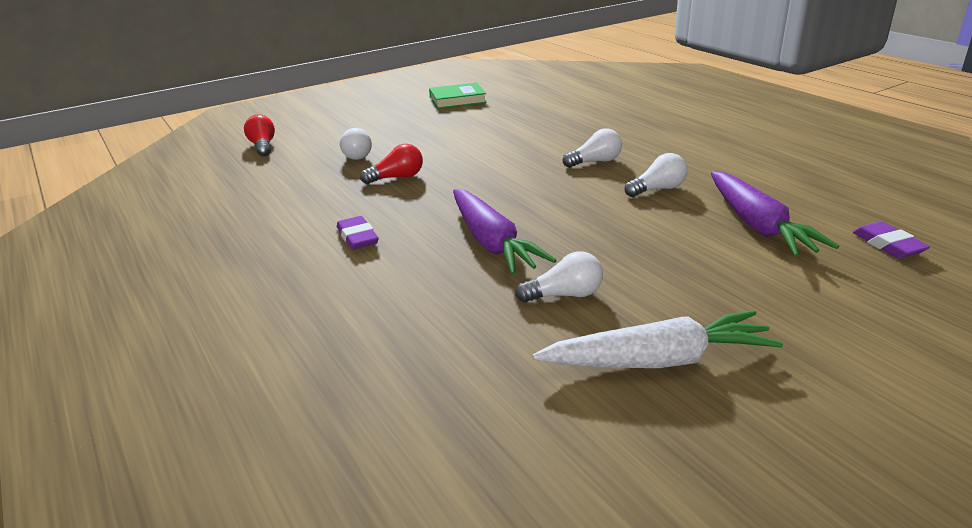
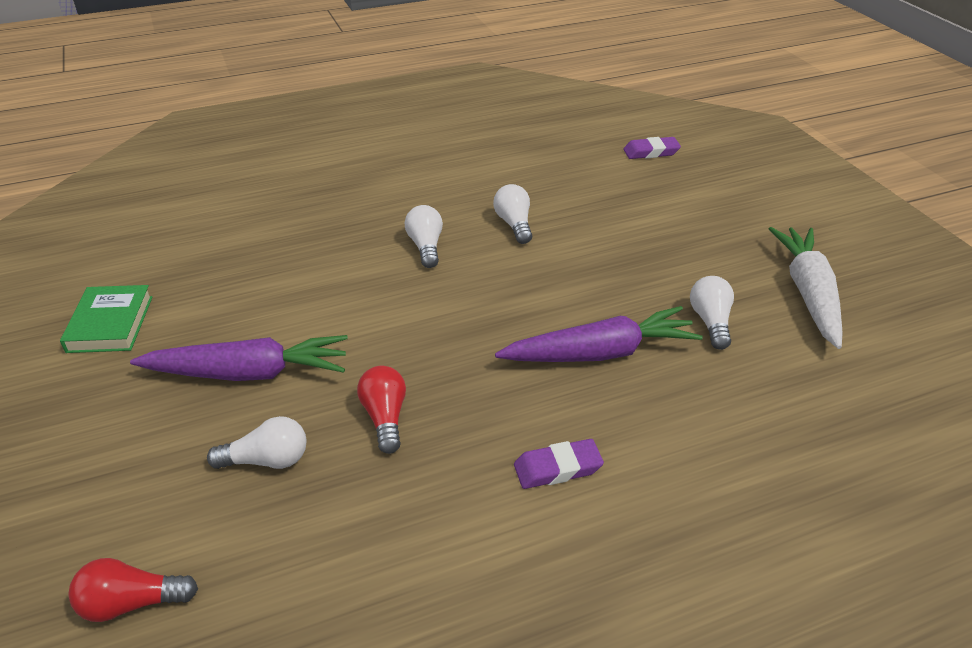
camera: 80 degrees left, 10 degrees up
(758, 225) = (606, 194): purple carrot -> purple carrot (249, 373)

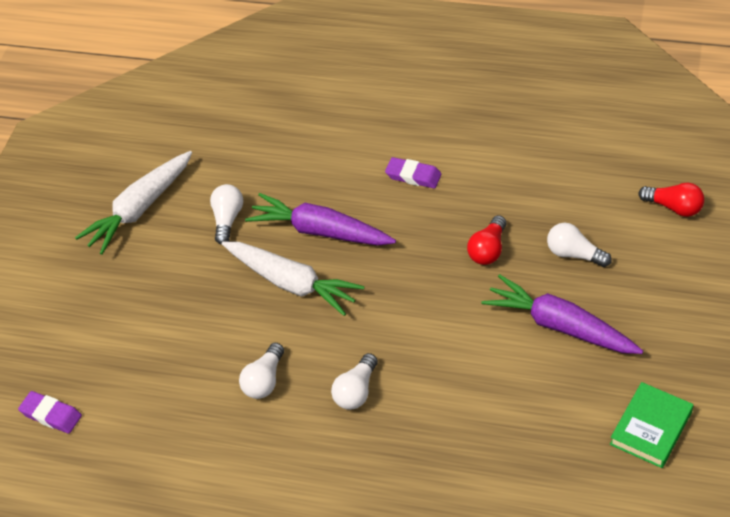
camera: 140 degrees left, 10 degrees up
(573, 296) = (292, 283): none -> white carrot
(710, 322) = (227, 219): white light bulb -> white light bulb turned 150 degrees clockwise

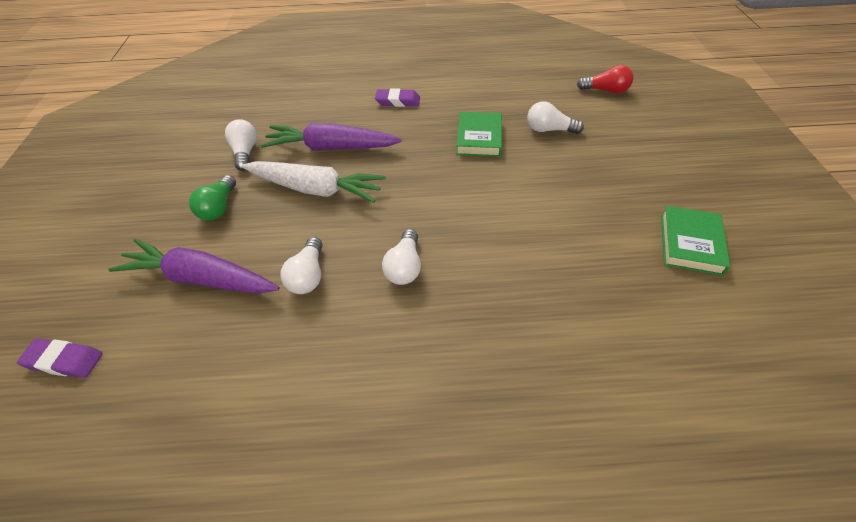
camera: 20 degrees left, 0 degrees up
(140, 209) = (161, 158): white carrot -> none
(192, 285) = (219, 207): none -> green light bulb
(488, 250) = (479, 138): red light bulb -> green book
(560, 326) = (565, 180): purple carrot -> purple carrot (200, 278)

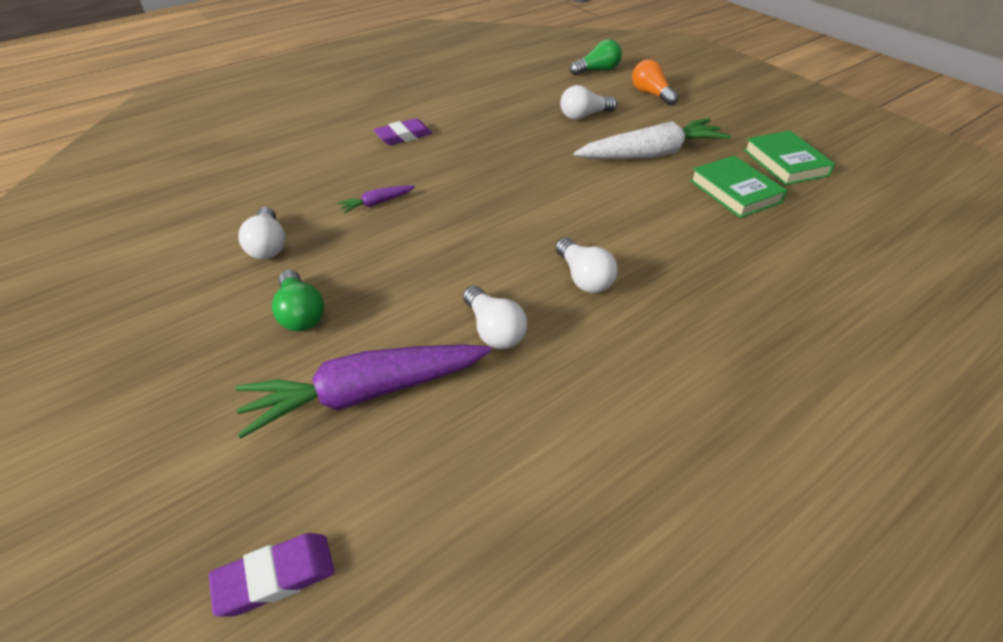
camera: 35 degrees left, 5 degrees down
(245, 152) = (268, 245): white light bulb -> white light bulb turned 150 degrees counterclockwise
(315, 189) = (405, 248): white carrot -> white carrot (651, 154)
(331, 148) = (377, 203): purple carrot -> purple carrot, size x0.44
(479, 138) = (527, 142): green book -> green book (735, 191)
(605, 91) = (597, 70): red light bulb -> green light bulb
(631, 129) = (651, 94): none -> orange light bulb

